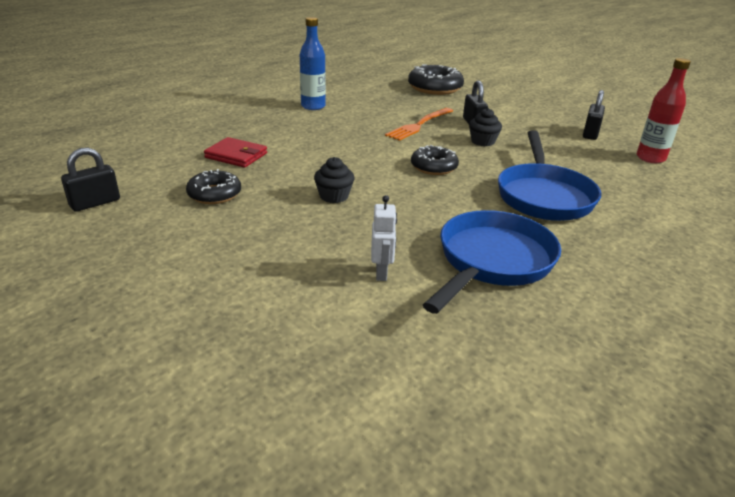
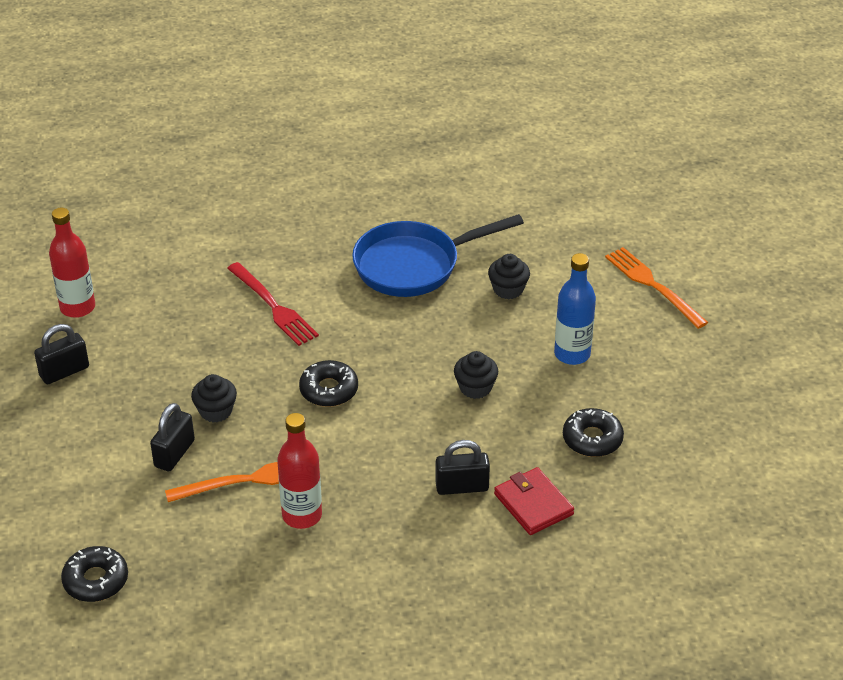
camera: 145 degrees left, 10 degrees up
(95, 203) = (717, 473): black padlock -> black padlock (462, 487)
(225, 338) = (652, 285): none -> orange fork
(313, 106) = (345, 597): blue bottle -> blue bottle (572, 354)
(372, 121) = (302, 515): none -> red bottle
(381, 273) = (508, 289): white robot -> black cupcake
(435, 88) = (96, 580): black donut -> black donut, size x0.63
(543, 196) = (274, 307): blue pan -> red fork

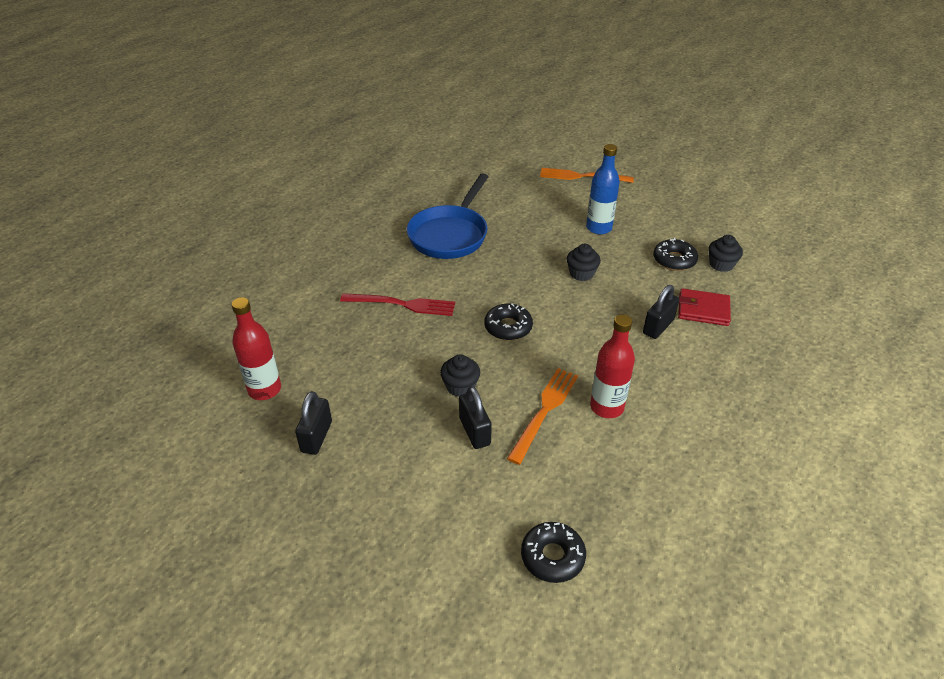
camera: 45 degrees left, 0 degrees up
(508, 289) = (518, 217): black cupcake -> black cupcake (721, 264)

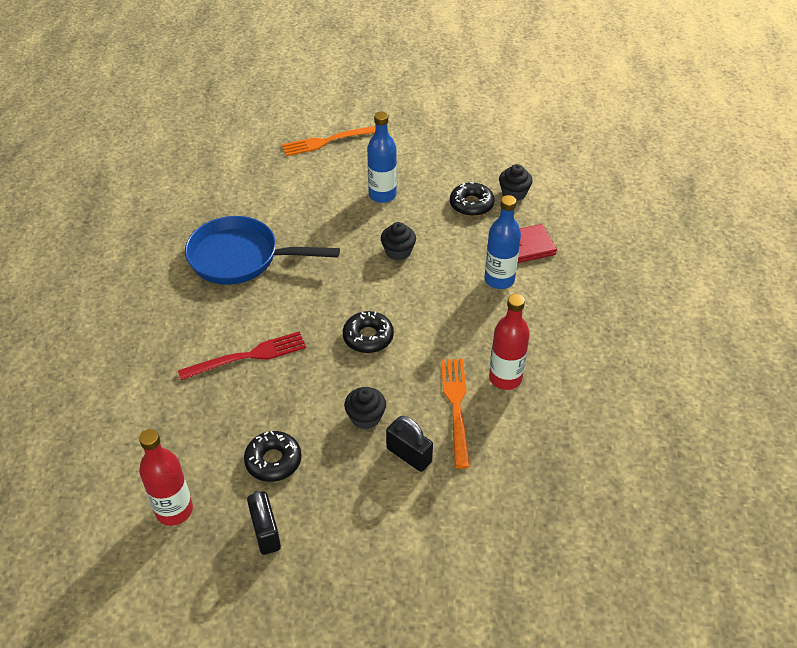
camera: 30 degrees left, 5 degrees up
(450, 235) = (241, 258): blue pan -> blue pan turned 105 degrees clockwise
(552, 557) = (548, 535): black donut -> black donut (273, 461)
(658, 327) = (499, 280): black padlock -> blue bottle

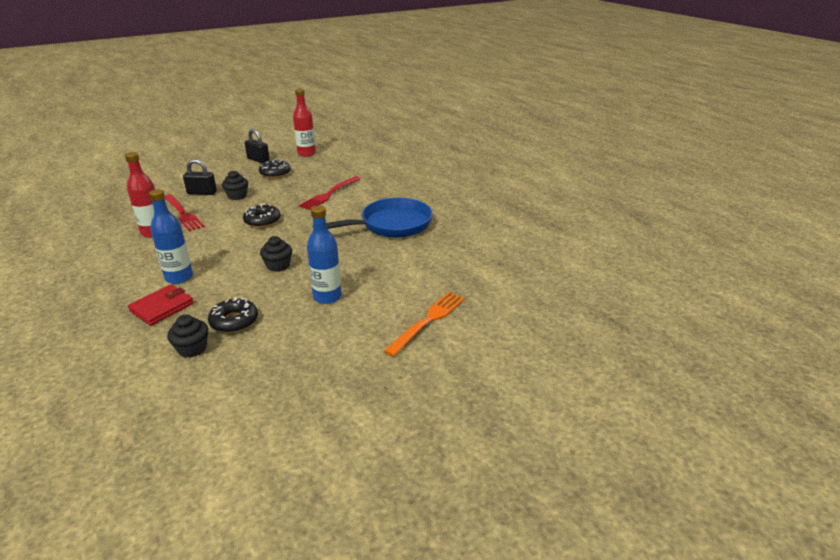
camera: 145 degrees right, 15 degrees down
(456, 405) = (183, 214): orange fork -> red fork

